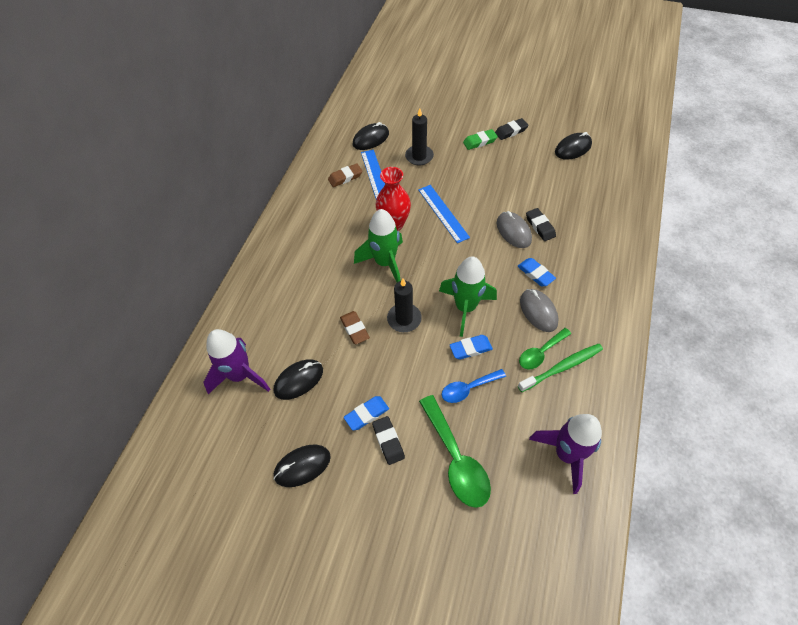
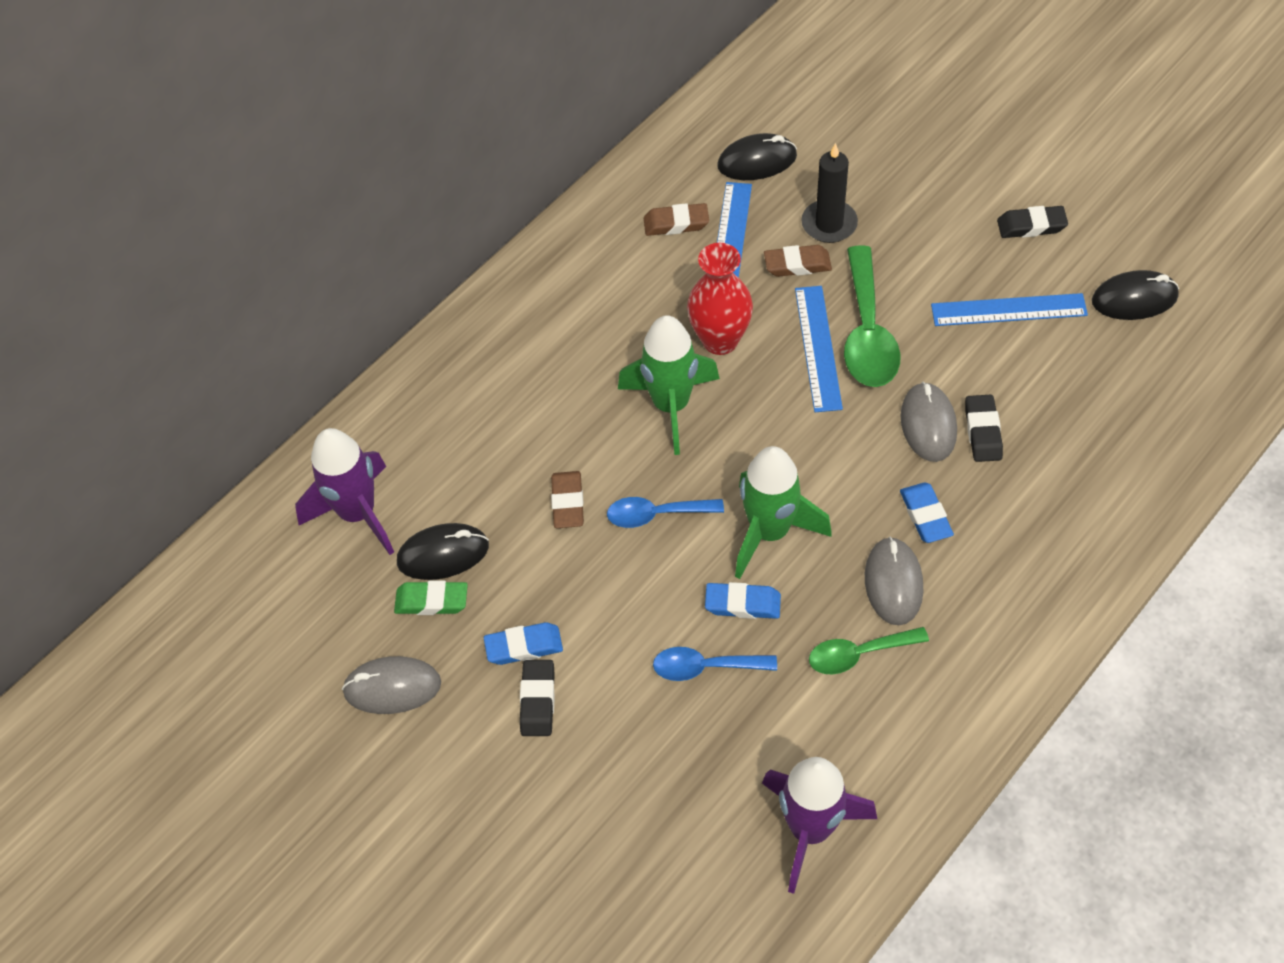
camera: 25 degrees right, 0 degrees up
(302, 466) = (392, 687): black mouse -> grey mouse
(404, 319) = (657, 514): black candle -> blue spoon
(413, 179) = (797, 264): none -> brown eraser
(456, 459) = (629, 767): green spoon -> green spoon (867, 332)
(479, 142) = (959, 229): green eraser -> green eraser (432, 601)
(521, 169) = (1008, 310): none -> blue ruler
(562, 367) = (882, 691): green toothbrush -> none

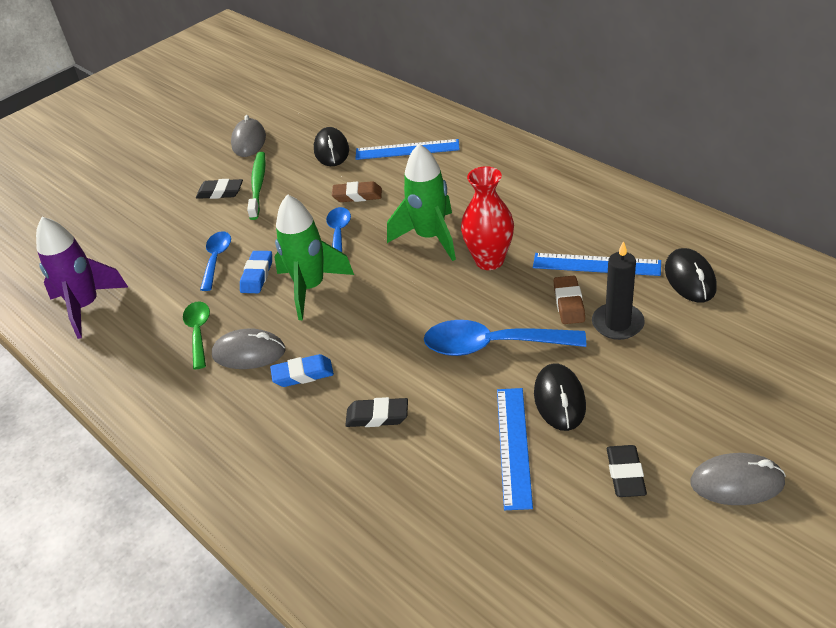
camera: 95 degrees right, 15 degrees down
(358, 513) = (368, 118): purple rocket -> none
(432, 601) = (300, 149): green eraser -> none
(524, 646) = (258, 185): blue eraser -> green toothbrush
(676, 223) = (611, 234): brown eraser -> none
(818, 348) = (478, 315): blue ruler -> blue ruler (407, 150)
(867, 332) = (492, 345): green spoon -> blue spoon
(928, 424) = (390, 380): grey mouse -> grey mouse (737, 483)
(1134, 299) = (525, 556): black mouse -> black mouse (559, 400)

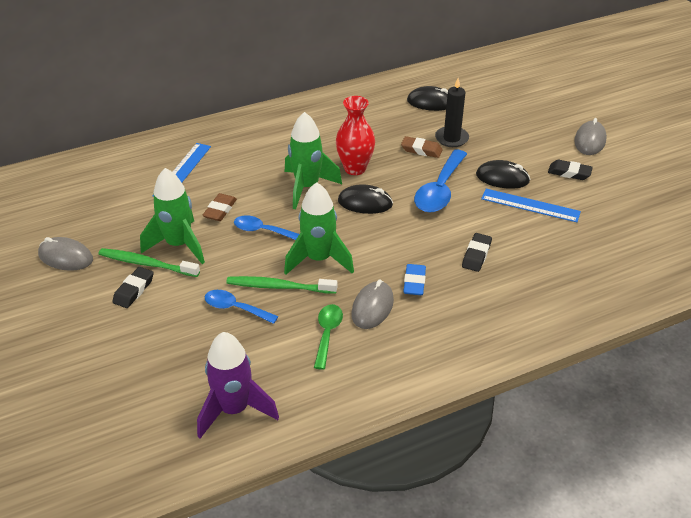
camera: 75 degrees left, 0 degrees up
(198, 333) = (327, 334): green spoon -> green spoon turned 90 degrees clockwise
(257, 275) = (278, 286): blue eraser -> green toothbrush
(292, 192) = (179, 245): none -> green rocket
(331, 150) = (139, 210): black mouse -> black mouse (365, 203)
(596, 264) = (392, 129): blue ruler -> none

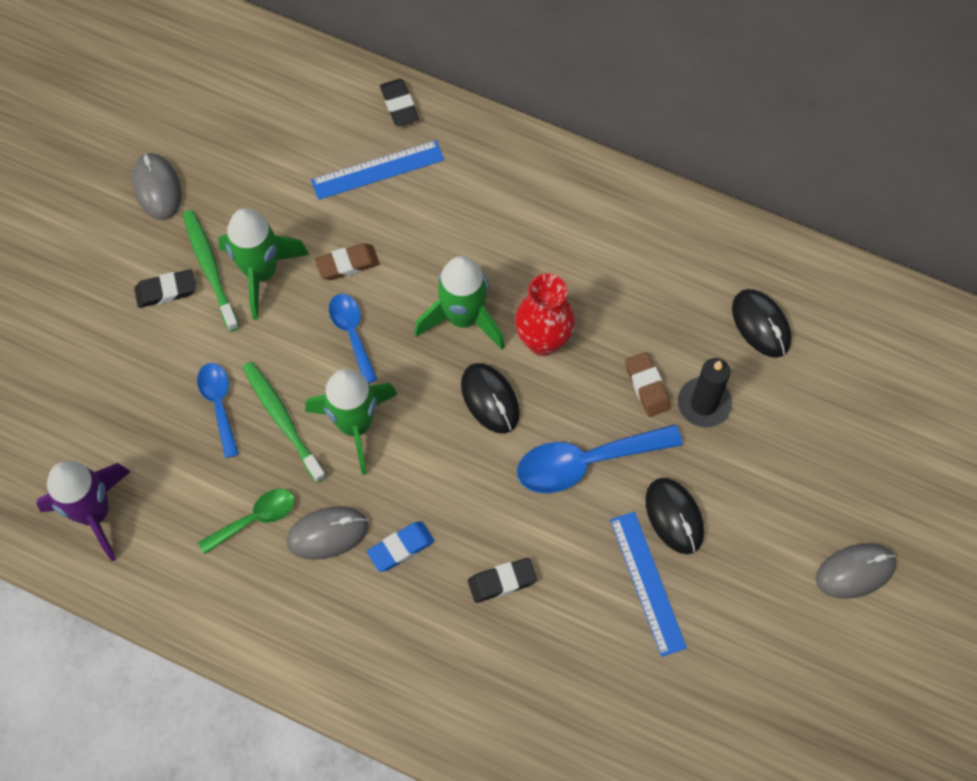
camera: 50 degrees right, 25 degrees up
(569, 173) = (757, 588): black eraser -> black eraser (399, 105)

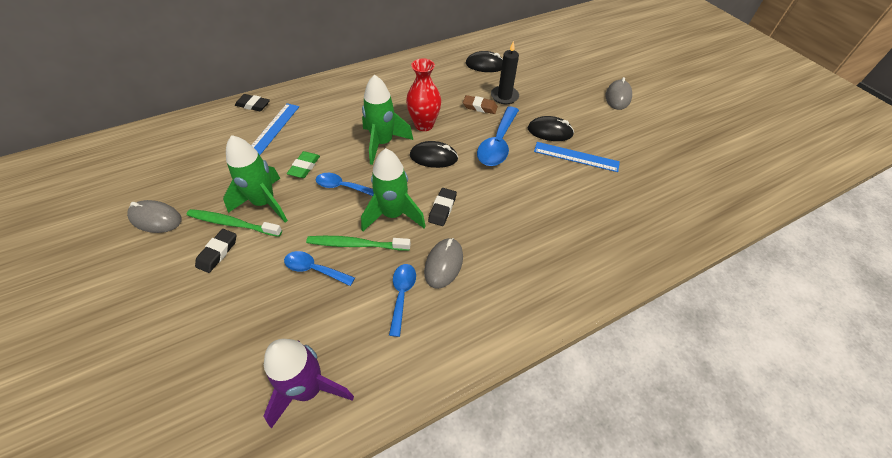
camera: 55 degrees left, 15 degrees down
(255, 519) = (402, 295): green spoon -> blue spoon
(347, 264) = (304, 167): brown eraser -> green eraser
(401, 548) = (481, 236): blue eraser -> none
(502, 582) = (534, 206): black eraser -> black eraser (442, 209)

